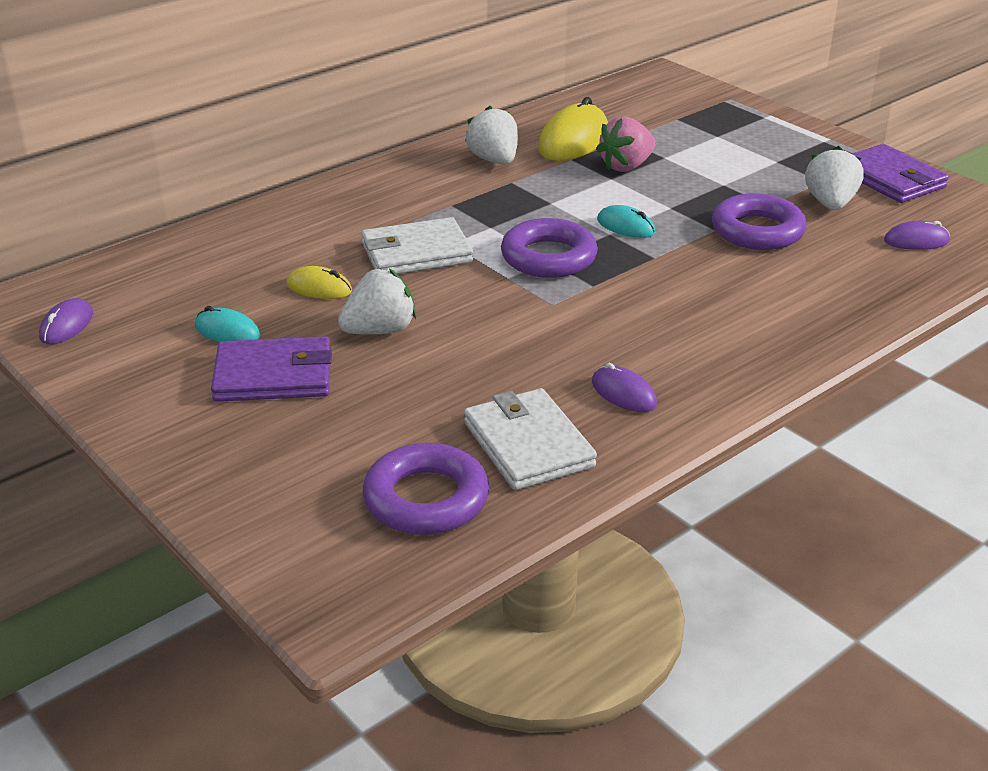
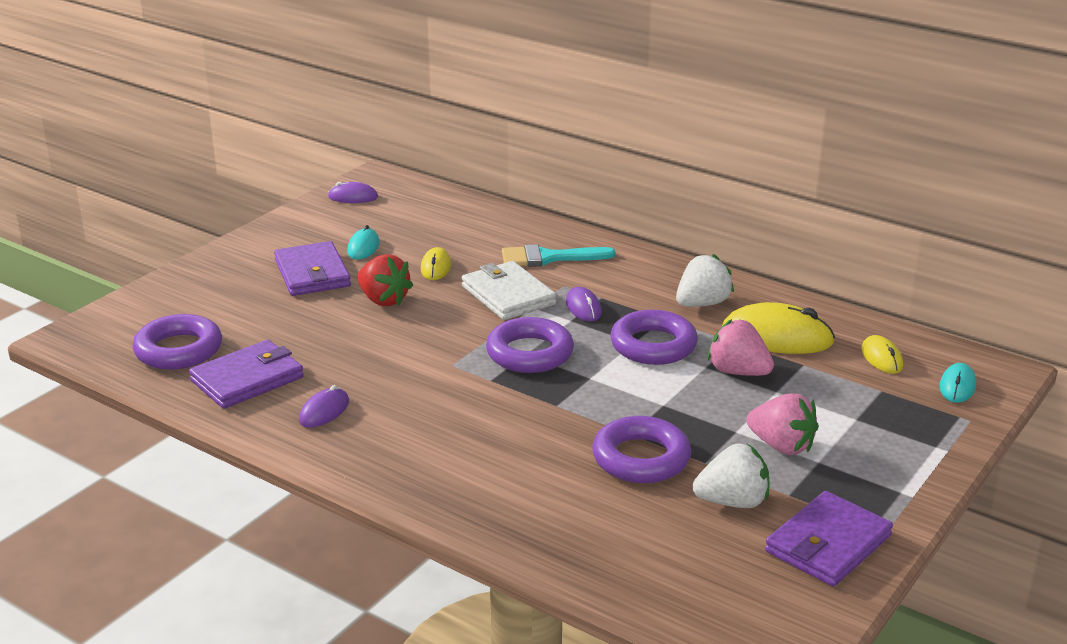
camera: 75 degrees right, 5 degrees down
(344, 219) = (548, 258): none -> turquoise brush
(380, 330) = (383, 300): white strawberry -> red strawberry
(528, 444) = (247, 379): white wallet -> purple wallet
(562, 195) = (653, 345): none -> purple ring
(625, 226) = (608, 384): turquoise mouse -> turquoise mouse (957, 386)
(627, 108) = (881, 358): none -> yellow mouse
(751, 170) = (781, 446): none -> pink strawberry
(916, 241) = (676, 564): purple mouse -> purple mouse (583, 308)

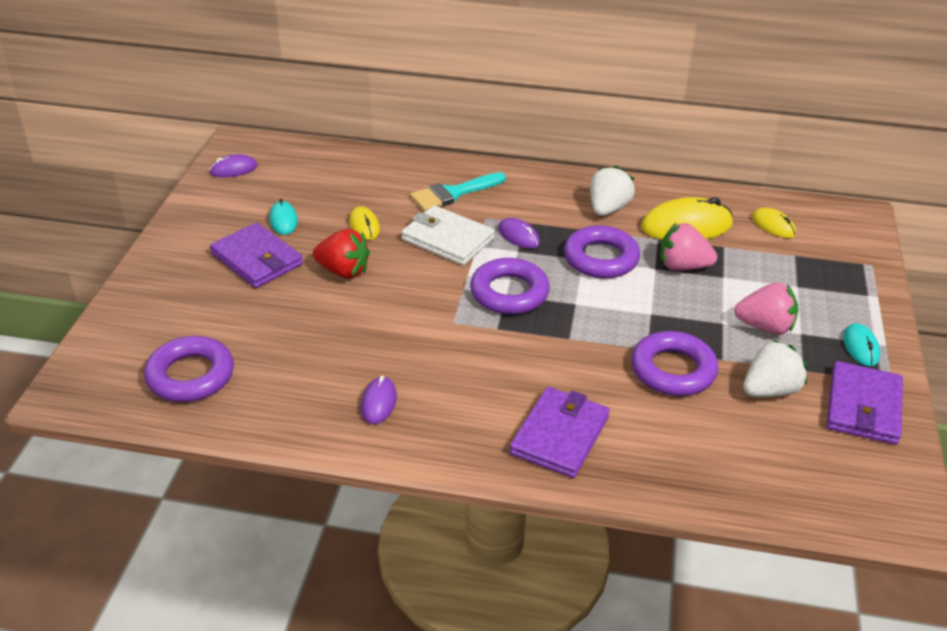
camera: 25 degrees left, 10 degrees up
(247, 379) = (282, 389): purple wallet -> purple wallet (560, 435)
(957, 386) = (842, 237): turquoise mouse -> turquoise mouse (860, 347)

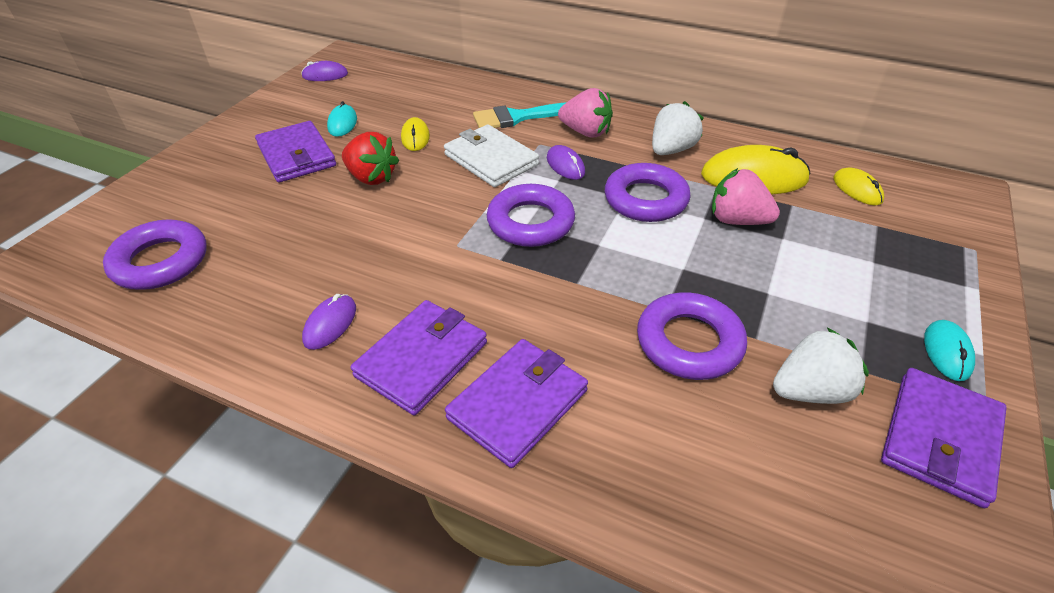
camera: 15 degrees right, 5 degrees up
(469, 416) = (422, 359): none -> purple wallet
(765, 327) = (821, 306): pink strawberry -> pink strawberry (586, 132)

